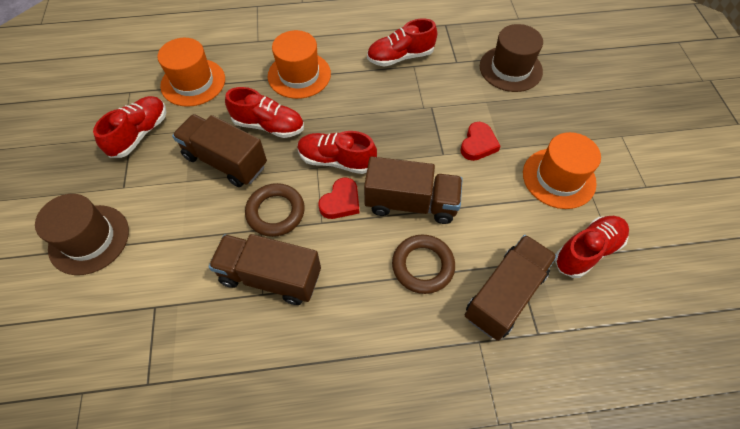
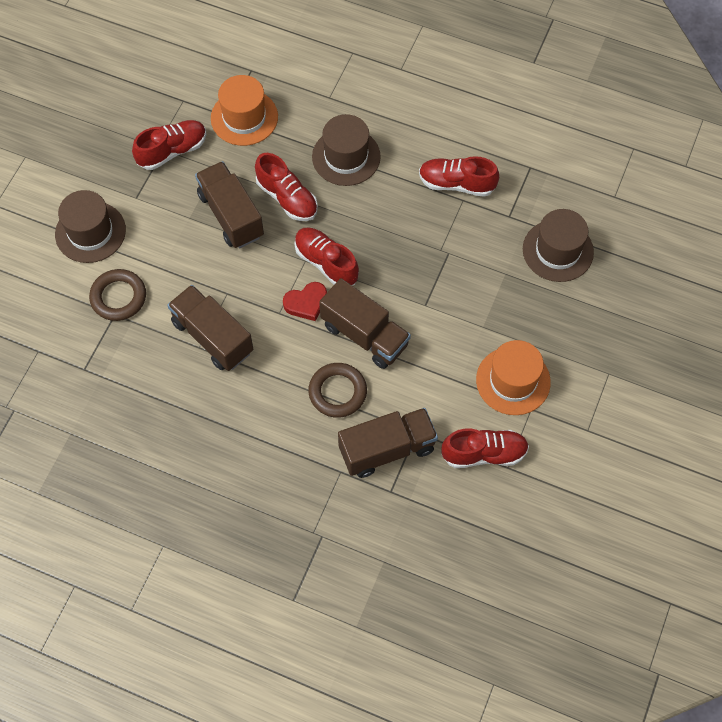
camera: 30 degrees right, 5 degrees up
(275, 212) = (247, 284): brown ring -> brown ring (118, 297)
(299, 75) = (346, 157): orange hat -> brown hat
(478, 144) = (464, 312): red heart -> none

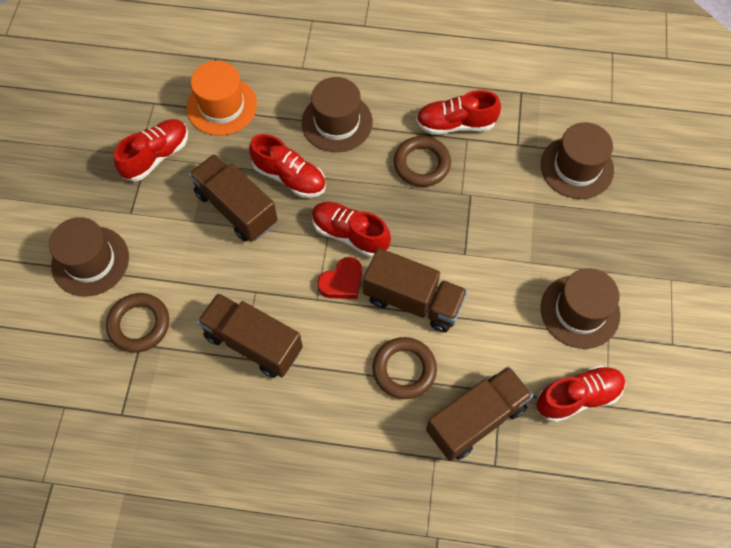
camera: 15 degrees left, 0 degrees up
(412, 214) = (422, 164): none -> brown ring
(513, 381) = (580, 311): orange hat -> brown hat

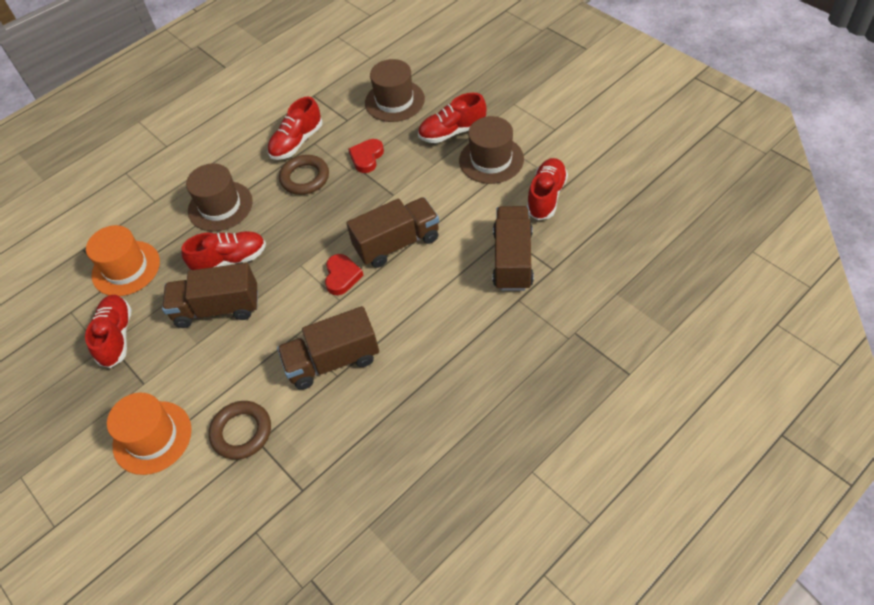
camera: 45 degrees left, 10 degrees down
(90, 261) = (152, 437): brown hat -> orange hat
(350, 234) = (312, 250): red shoe -> red shoe (452, 132)
(404, 369) = (441, 279): brown ring -> none
(488, 197) = (367, 157): none -> red heart

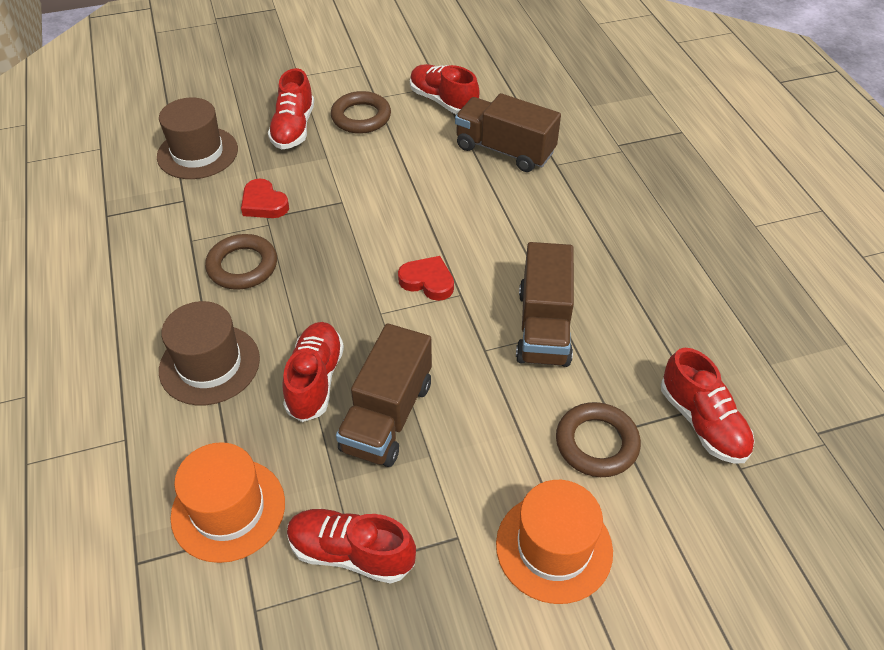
camera: 70 degrees left, 5 degrees down
(297, 142) = (173, 255): red shoe -> red shoe (702, 422)
(397, 243) = (416, 222): brown truck -> none
(491, 160) = (361, 117): brown hat -> brown ring

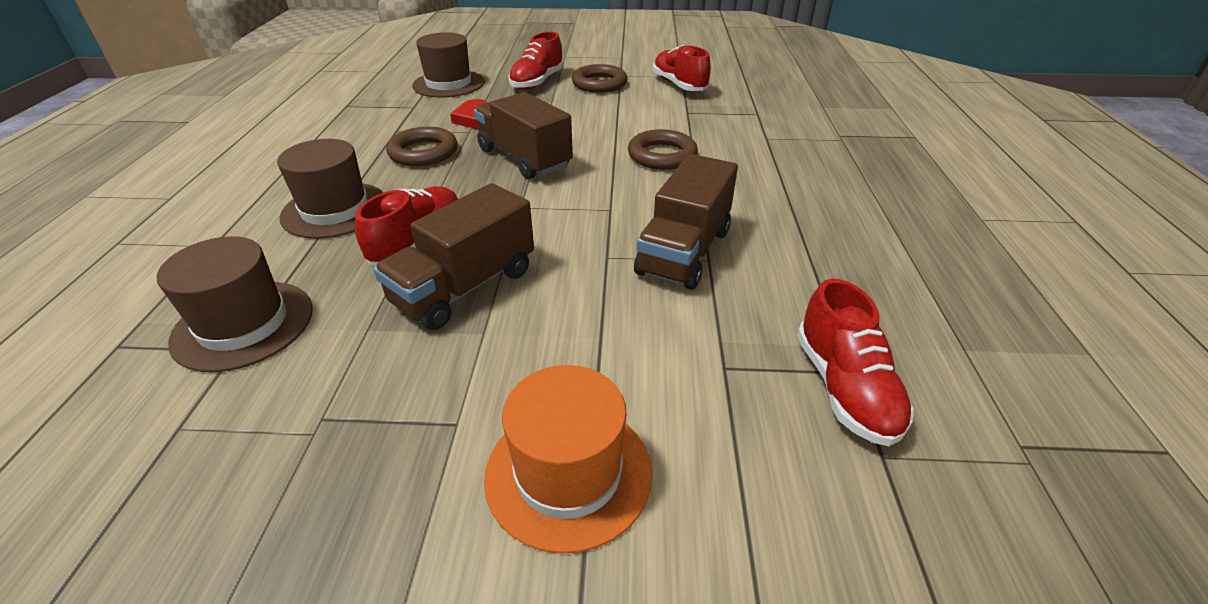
camera: 20 degrees right, 10 degrees down
(228, 509) = (243, 324): orange hat -> brown hat
(351, 553) = (326, 402): red shoe -> none
(427, 281) = (583, 193): red heart -> none
(505, 150) = (719, 121): brown truck -> brown truck (524, 158)
(596, 443) = (689, 373): brown ring -> brown ring (662, 155)

